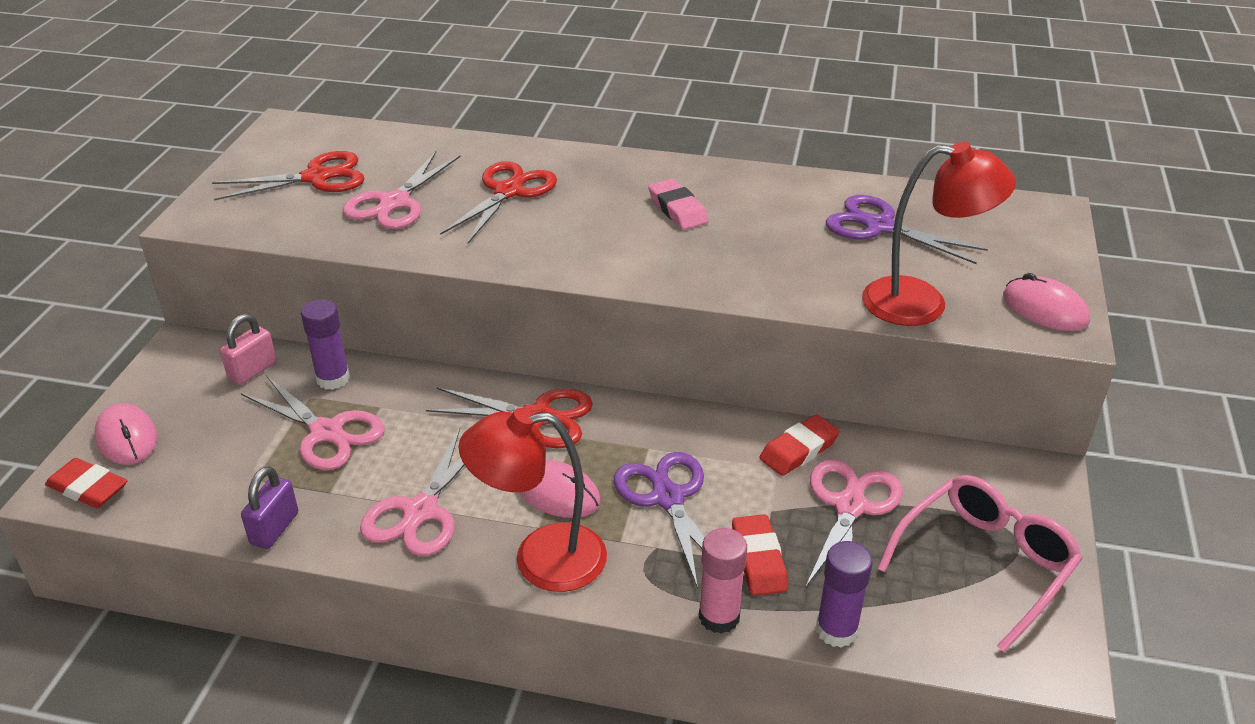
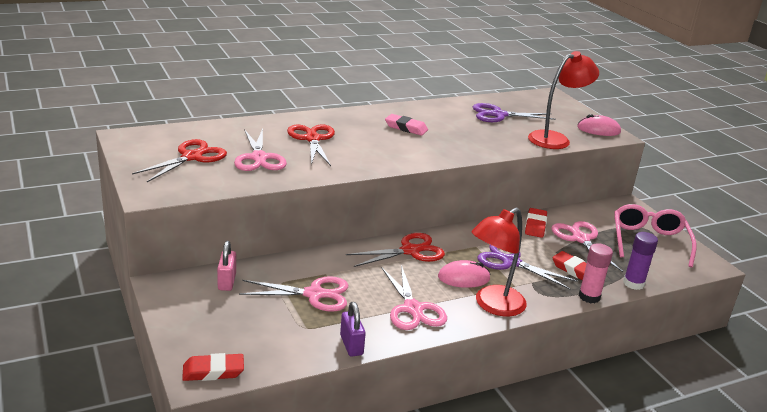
camera: 40 degrees left, 10 degrees down
(127, 438) = (199, 339): pink mouse -> none
(333, 379) = (280, 270): purple glue stick -> none

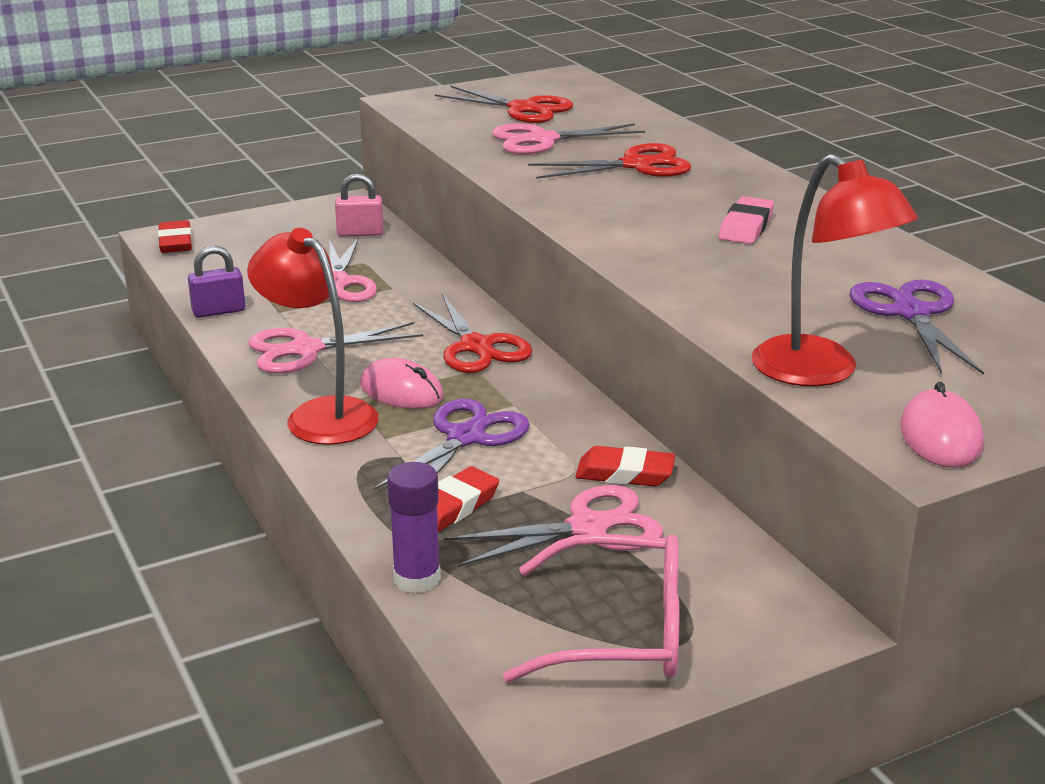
camera: 90 degrees right, 0 degrees up
(463, 278) = (401, 391): pink mouse -> pink mouse turned 45 degrees counterclockwise
(589, 297) = (358, 515): pink glue stick -> none

